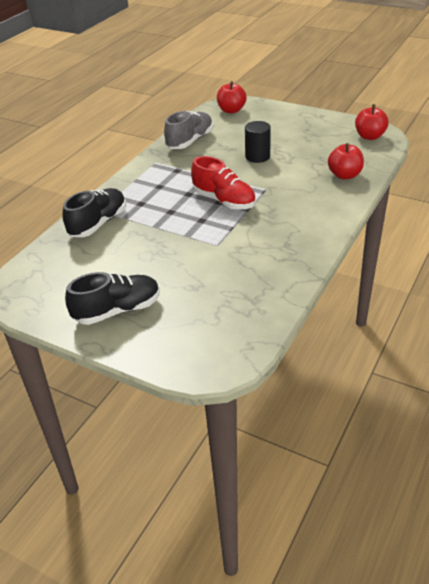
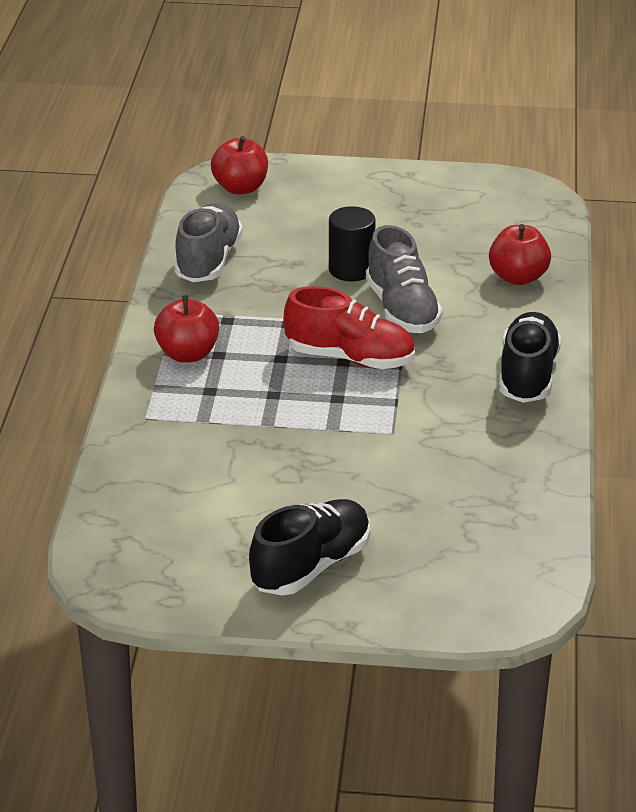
camera: 25 degrees left, 5 degrees down
(98, 223) = (162, 440): black shoe -> black shoe (527, 376)
(269, 181) = (402, 310): none -> grey shoe
(369, 136) = (516, 200): red apple -> red apple (187, 354)

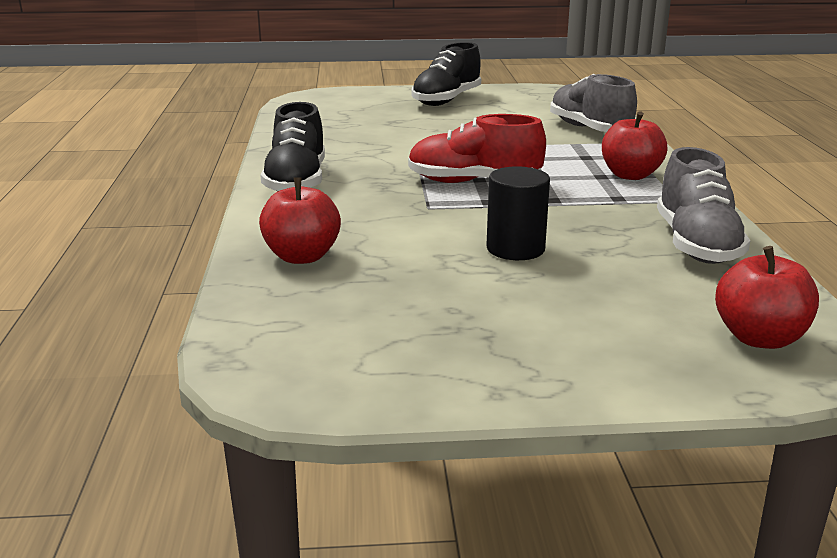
camera: 170 degrees right, 10 degrees down
(402, 310) = (437, 218): grey shoe -> grey shoe (589, 129)

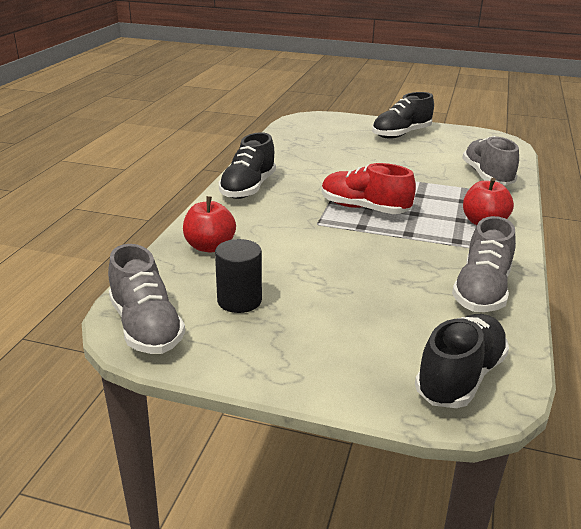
camera: 20 degrees right, 5 degrees up
(294, 370) = (146, 327): none -> grey shoe
(515, 249) = (349, 268): black cylinder -> black cylinder (239, 300)
(759, 338) = (460, 377): red apple -> black shoe

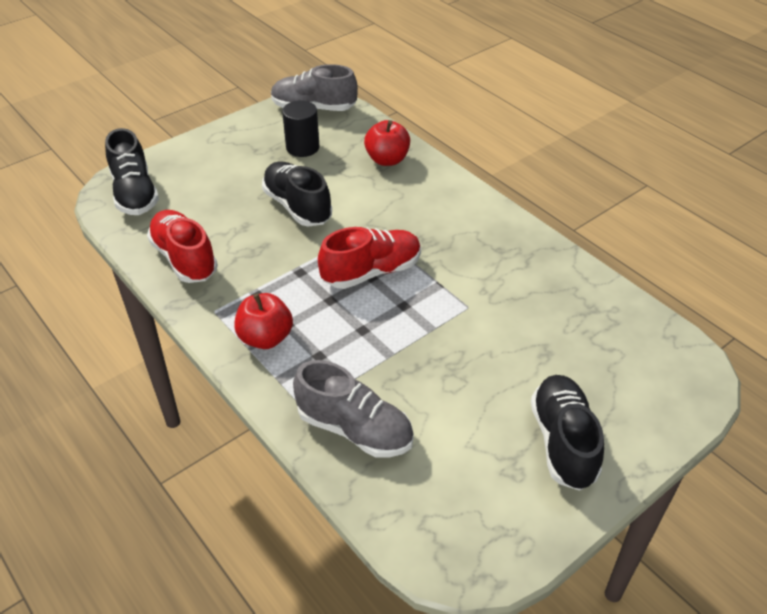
camera: 125 degrees right, 15 degrees up
(248, 188) = (481, 219): black shoe -> black shoe (297, 206)
(481, 291) = (184, 259): grey shoe -> red shoe

